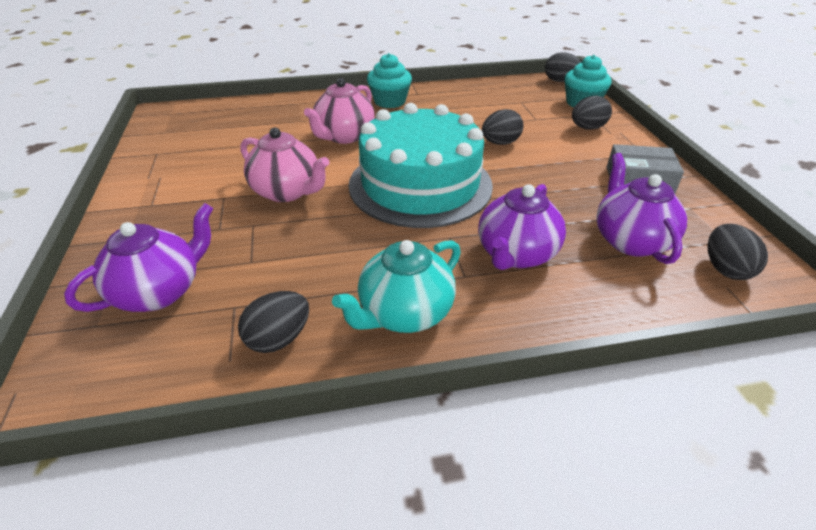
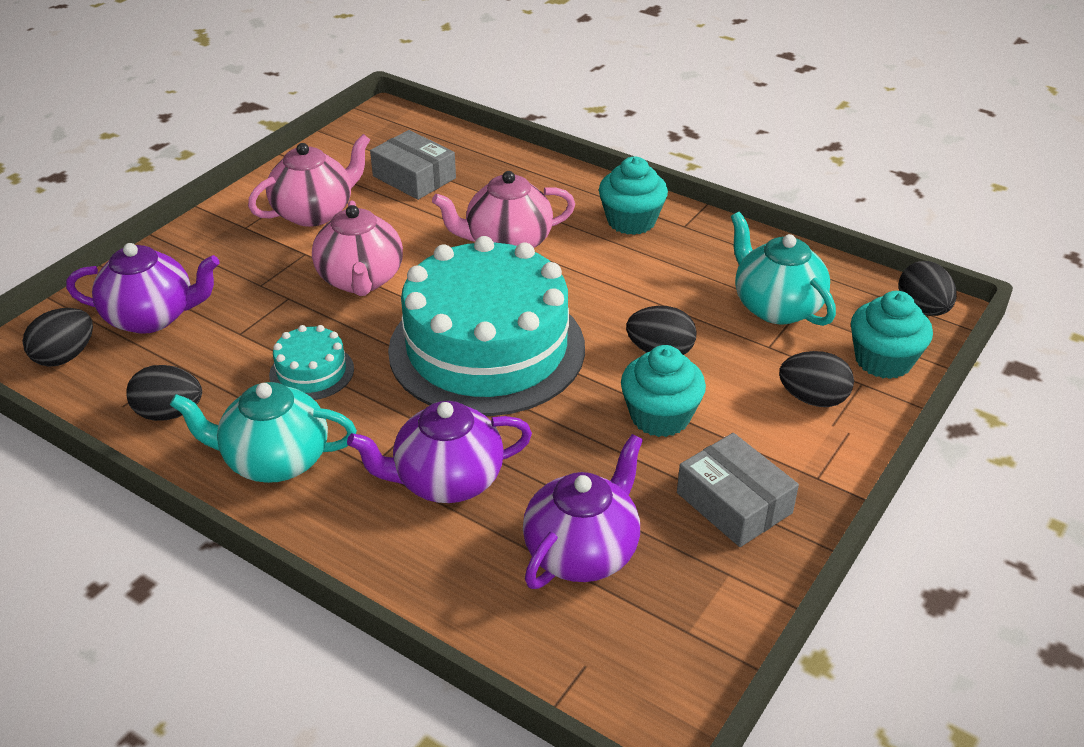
camera: 45 degrees right, 0 degrees up
(193, 174) = (315, 212): none -> pink teapot
(233, 131) = (414, 177): none -> grey box
(340, 252) = (311, 372): none -> turquoise cake
(511, 104) = (775, 307): none -> turquoise teapot
(549, 167) = (660, 416): none -> turquoise cupcake
(725, 269) = (621, 652): black egg -> black egg (65, 356)

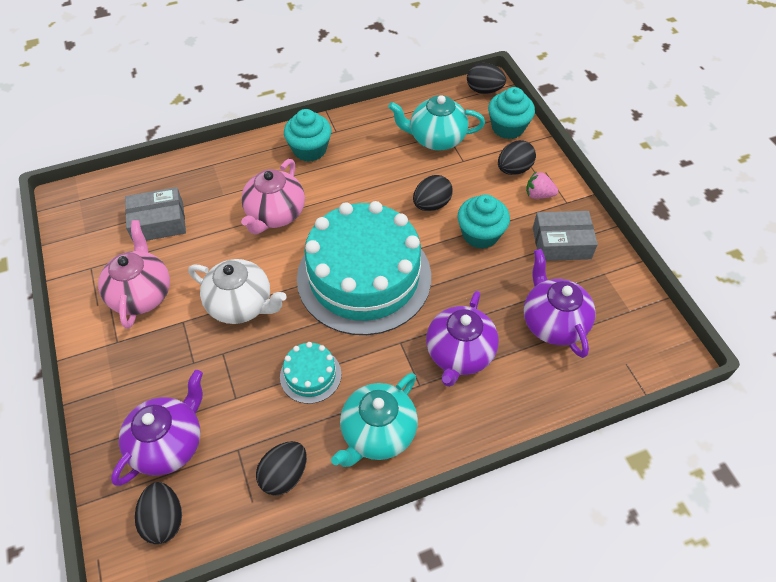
camera: 55 degrees left, 15 degrees up
(361, 280) = (241, 305): pink teapot -> white teapot
(796, 443) = (538, 195): none -> pink strawberry

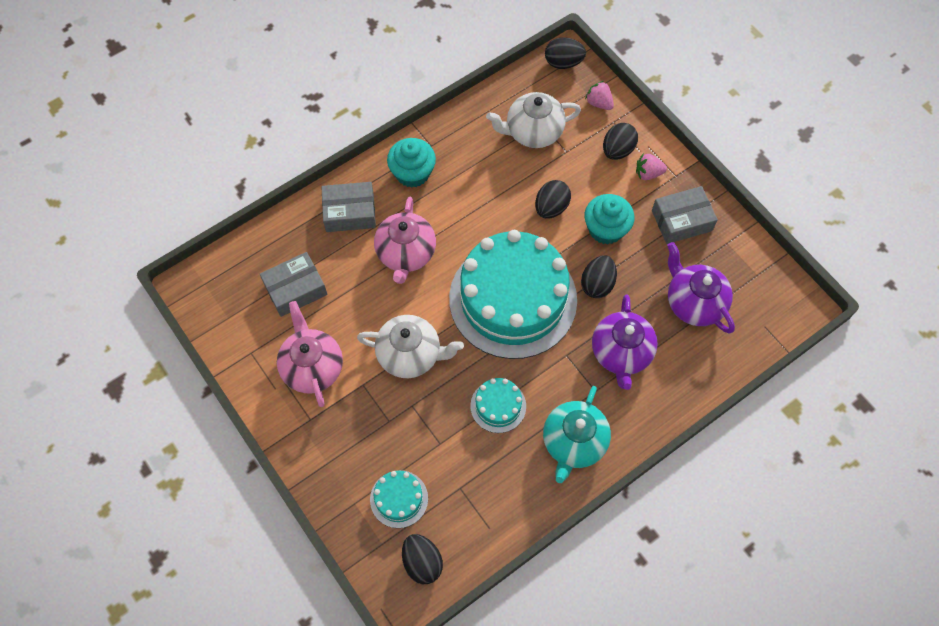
camera: 15 degrees left, 10 degrees up
(169, 444) = (399, 499): purple teapot -> turquoise cake
(238, 169) = (350, 212): none -> grey box
(284, 475) = (508, 499): black egg -> black egg (597, 284)
(436, 139) = (533, 132): turquoise teapot -> white teapot
(508, 127) = (599, 103): turquoise cupcake -> pink strawberry

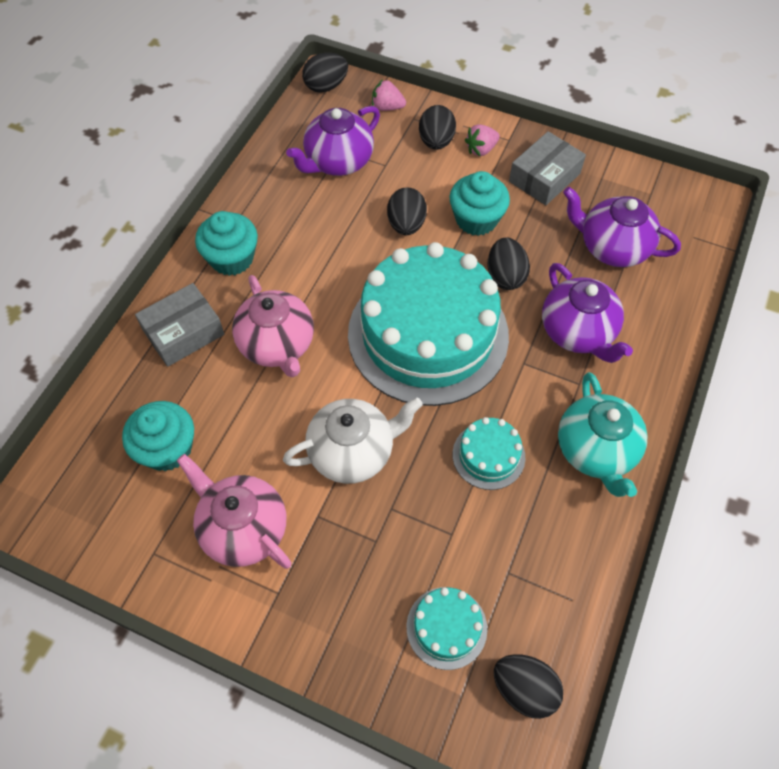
camera: 30 degrees left, 5 degrees down
(295, 289) = (167, 449): grey box -> turquoise cupcake
(533, 132) = (338, 162): white teapot -> purple teapot

